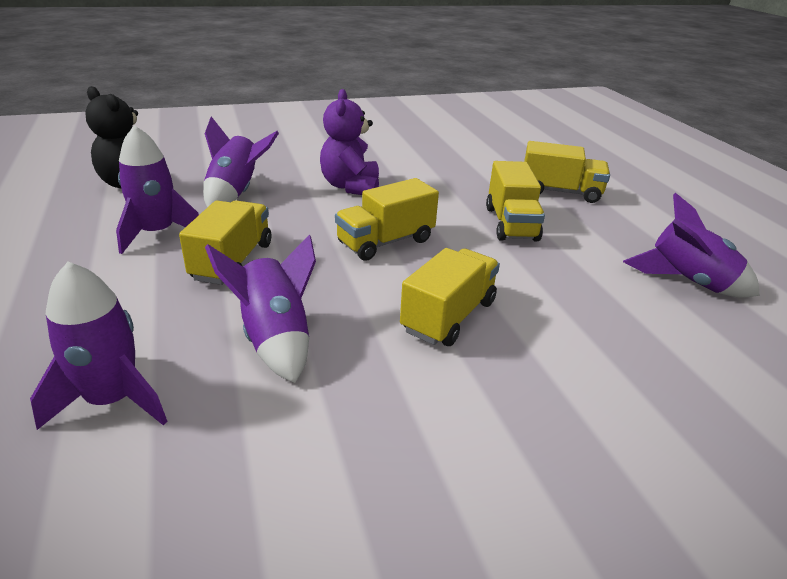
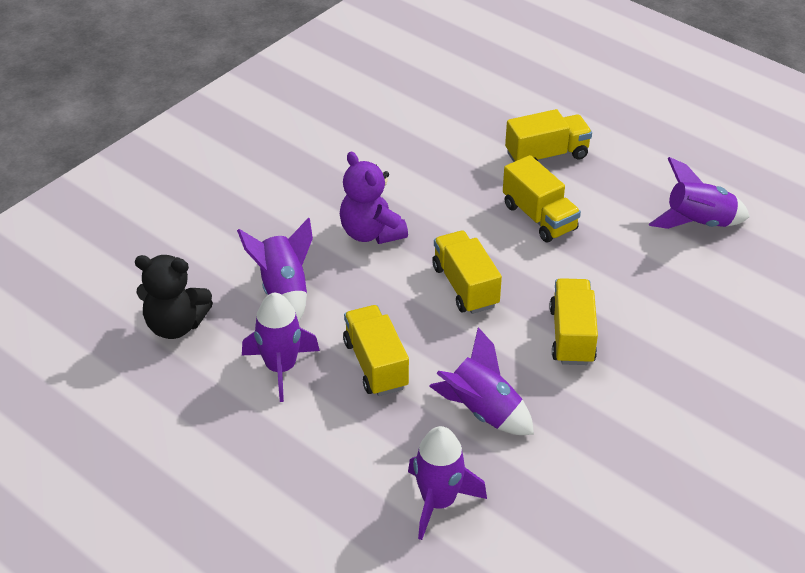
camera: 30 degrees left, 10 degrees up
(385, 242) = (465, 286): yellow truck -> yellow truck turned 135 degrees clockwise

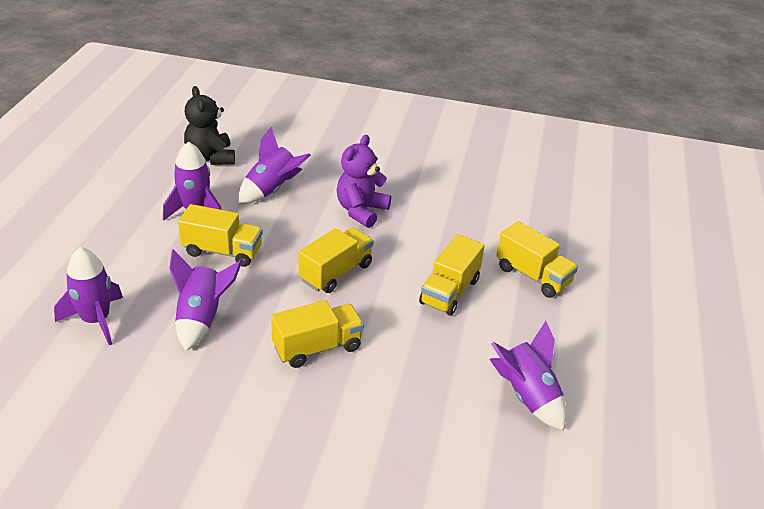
camera: 60 degrees right, 5 degrees down
(376, 364) = (222, 251): yellow truck -> yellow truck turned 60 degrees clockwise

